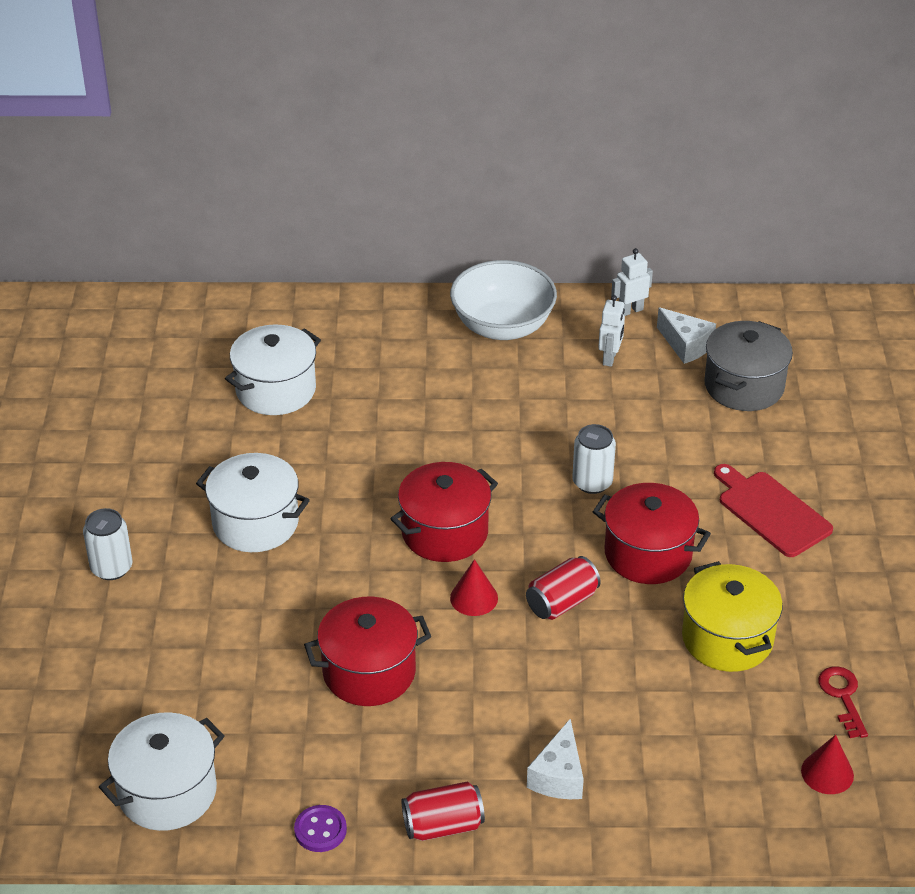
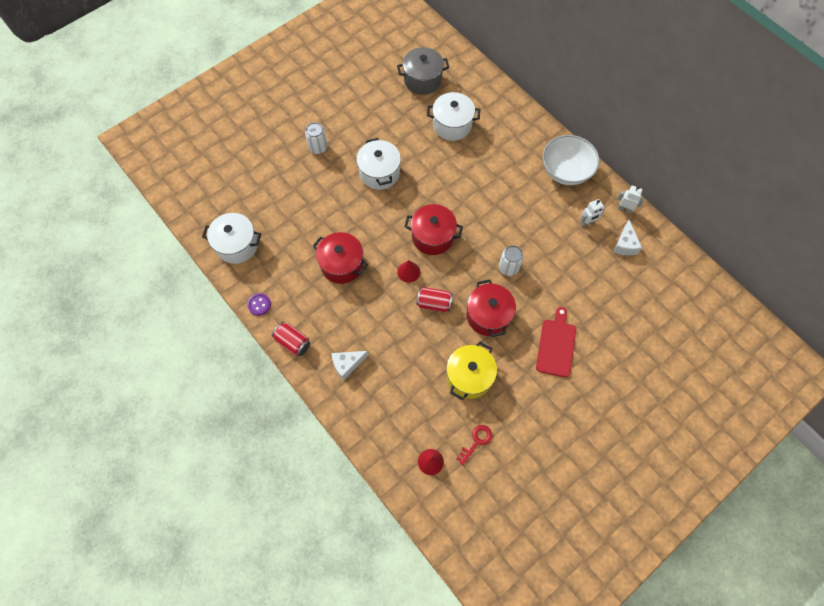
camera: 50 degrees right, 25 degrees up
(744, 386) = (622, 284): grey pot -> grey pot (422, 80)

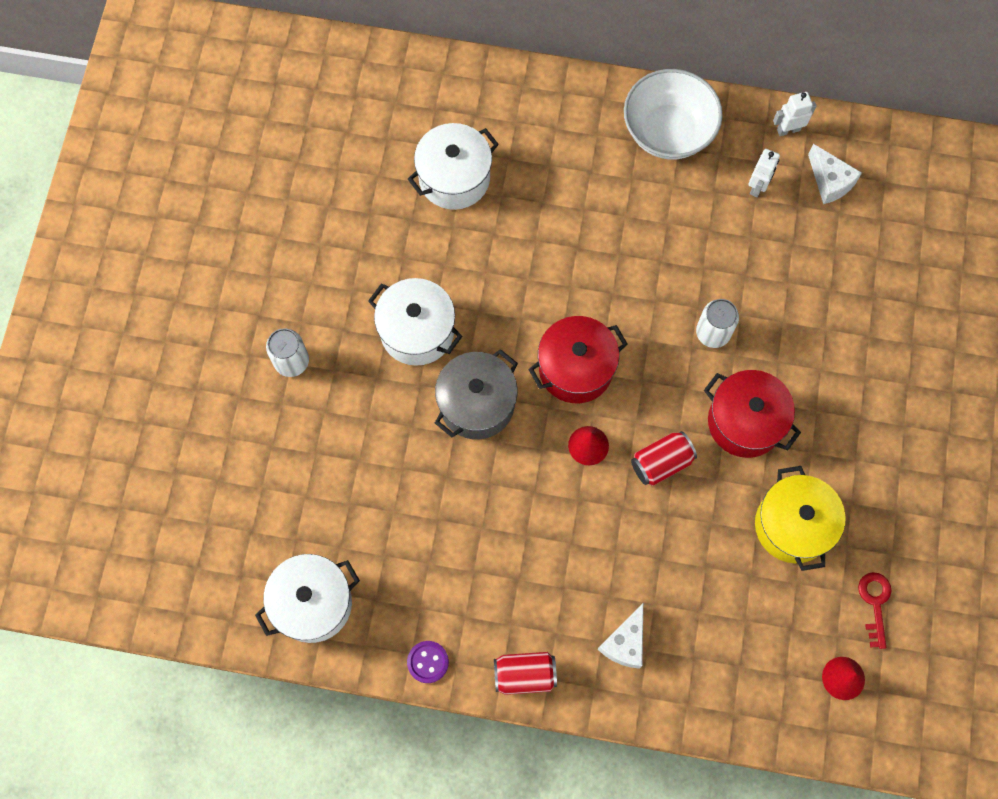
camera: 40 degrees left, 5 degrees up
(342, 265) = (489, 509): red pot -> none
(422, 80) = (349, 138): grey pot -> grey pot (477, 404)
(556, 345) = (862, 392): red cutting board -> none

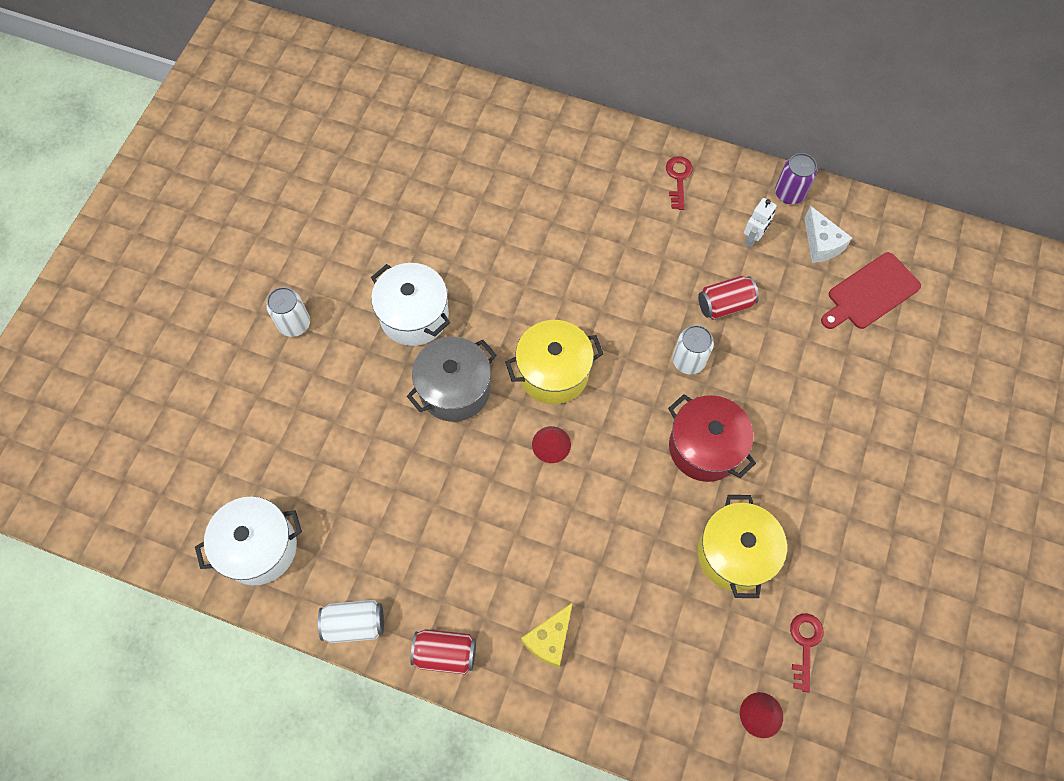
camera: 10 degrees right, 5 degrees down
(428, 662) = (354, 624): purple button -> white can
(454, 178) = (477, 189): white pot -> none
(576, 369) = (553, 372): red pot -> yellow pot
(625, 643) = (549, 639): white cheese -> yellow cheese
(661, 463) = (617, 472): red can -> red can (724, 305)
(668, 131) = (678, 179): white bowl -> red key
(788, 130) = (789, 193): white robot -> purple can
(888, 228) = (870, 293): none -> red cutting board

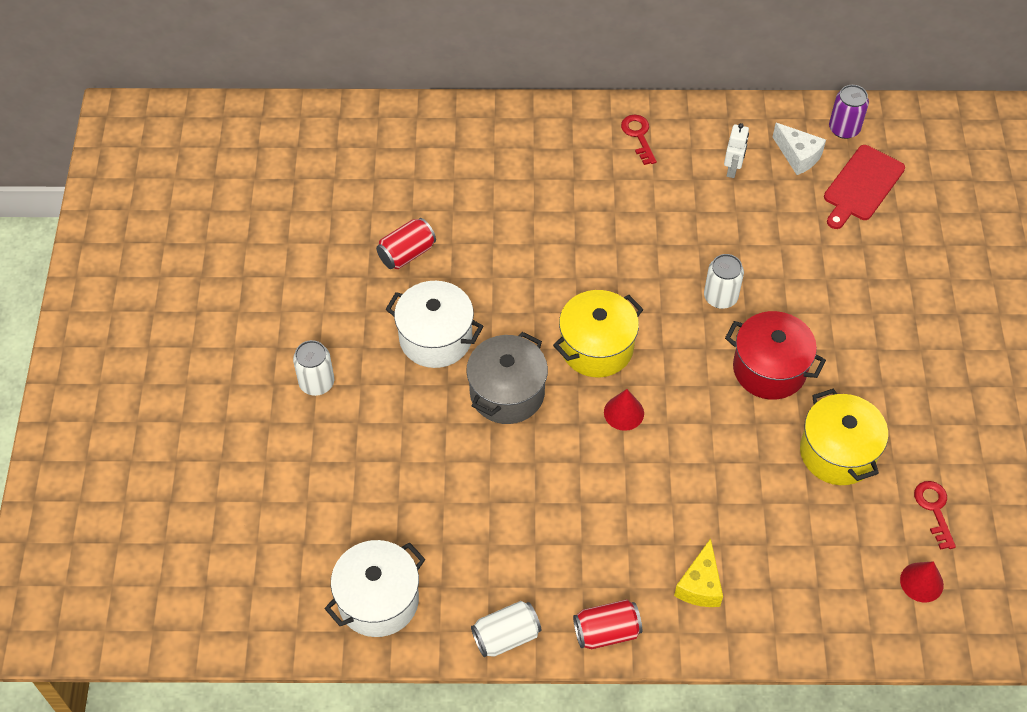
camera: 20 degrees left, 10 degrees down
(724, 305) = (732, 237): red can -> red can (407, 253)
(789, 193) = (749, 119): purple can -> purple can (844, 129)

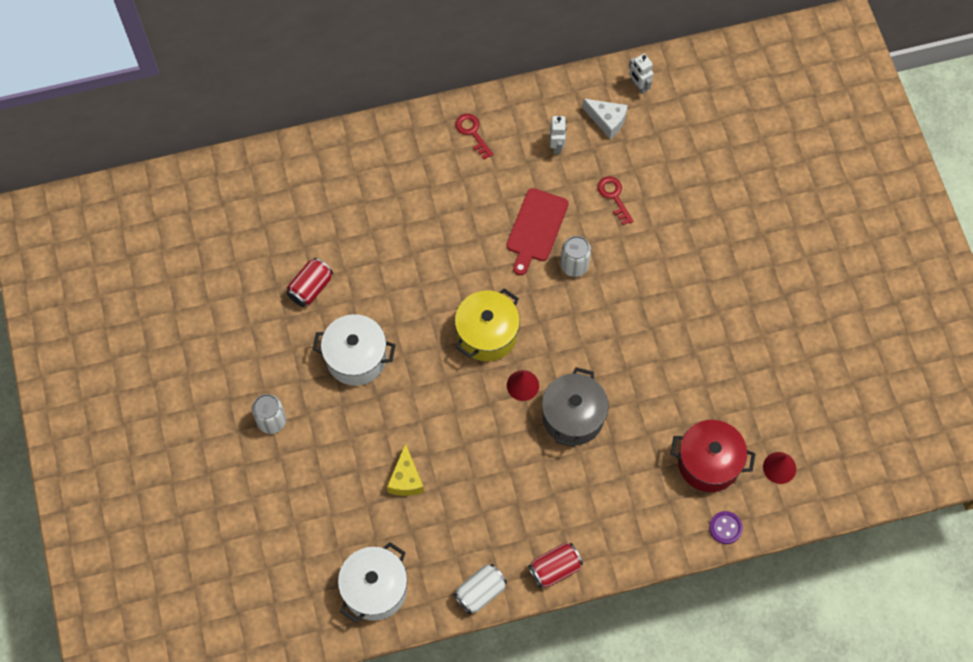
camera: 15 degrees left, 10 degrees up
(507, 393) = (426, 391): grey pot -> grey pot (573, 417)
(700, 585) = (616, 513): yellow cheese -> yellow cheese (406, 479)
(769, 369) = (627, 319): red pot -> red pot (708, 463)
(835, 637) = (725, 528): none -> purple button
(837, 452) = (695, 377): yellow pot -> none
(844, 129) = (638, 86): purple can -> white robot
(861, 186) = (664, 137): red cutting board -> red cutting board (536, 228)
(934, 509) = (777, 406): red key -> red key (614, 197)

